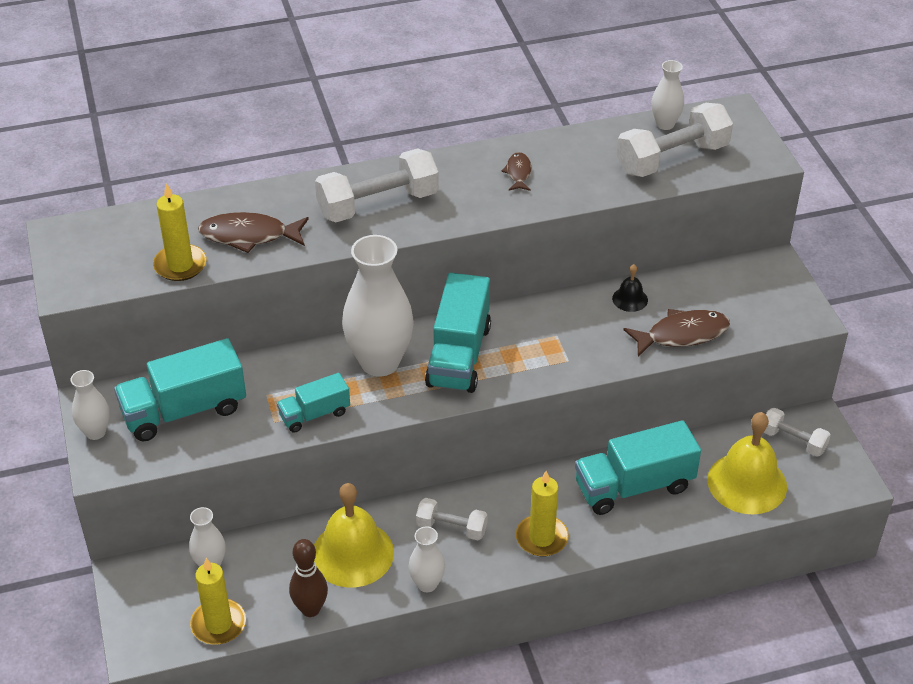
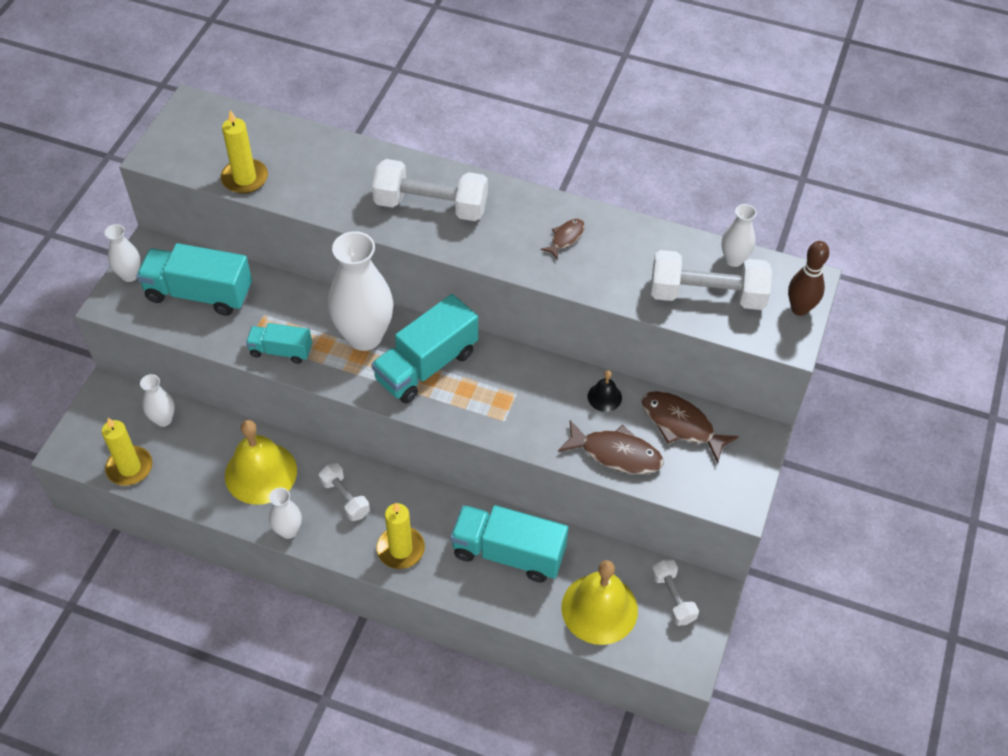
camera: 35 degrees right, 10 degrees up
(249, 235) = (314, 180): brown fish -> brown fish (681, 424)
(310, 609) = (196, 497): brown bowling pin -> brown bowling pin (799, 309)

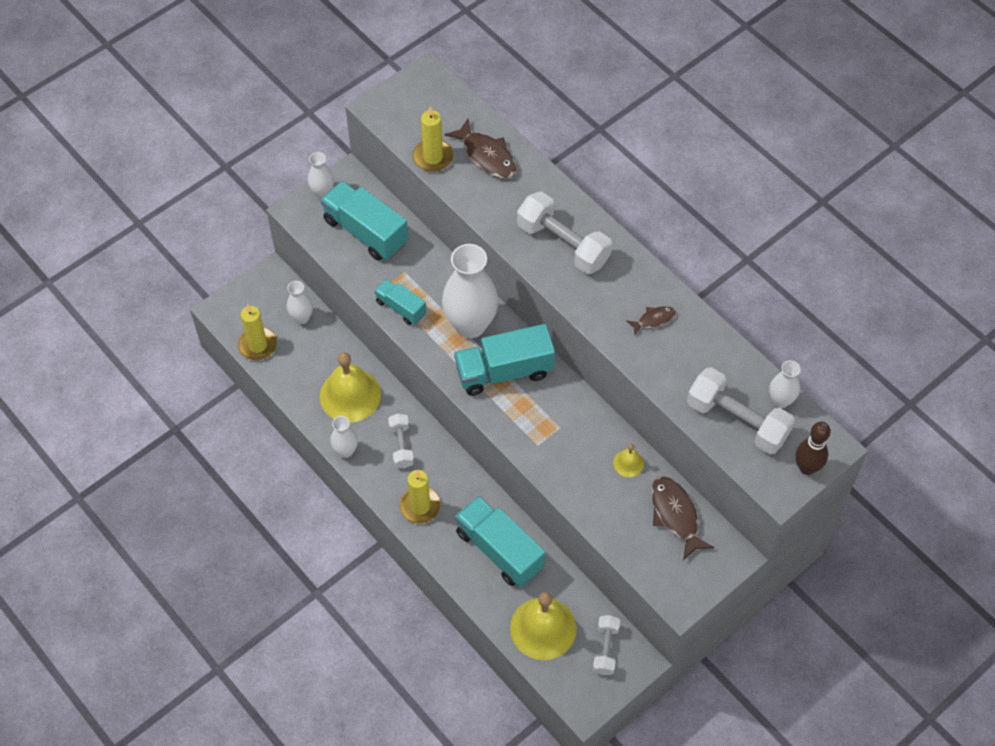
camera: 30 degrees right, 5 degrees up
(604, 397) = (628, 463): black bell -> yellow bell
(616, 454) = (608, 513): brown fish -> brown fish (486, 156)

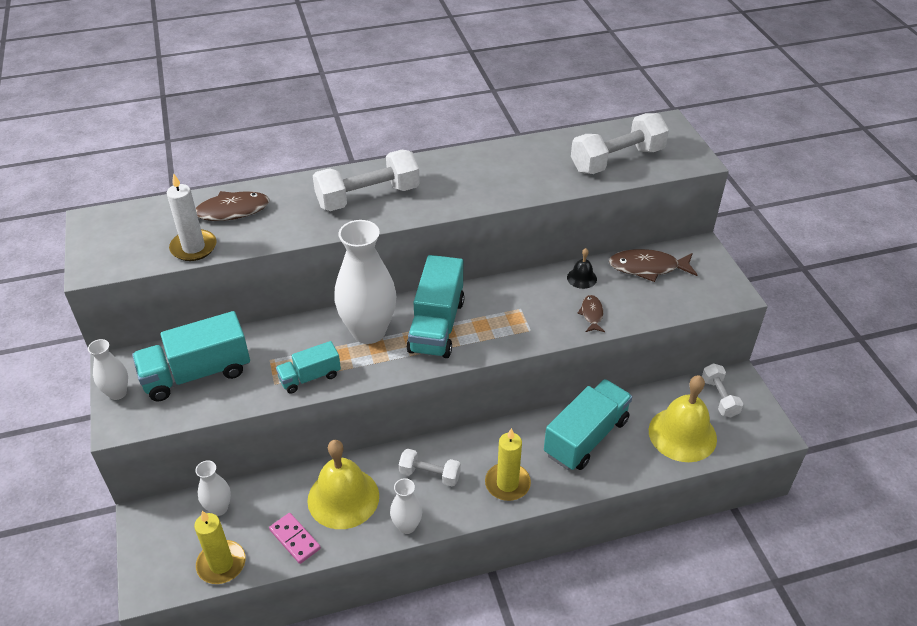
camera: 65 degrees left, 15 degrees down
(299, 381) = (295, 539): none -> pink domino
(433, 157) = (193, 247): yellow candle -> white candle
(499, 550) = (586, 437): turquoise truck -> turquoise truck turned 150 degrees clockwise
(605, 649) = (719, 397): white dumbbell -> white dumbbell turned 45 degrees clockwise
(628, 463) = (581, 278): yellow bell -> black bell
(654, 320) = (488, 171): brown fish -> brown fish (592, 314)
(780, 400) = (610, 133): white vase -> none
(807, 468) = (680, 140): brown bowling pin -> none

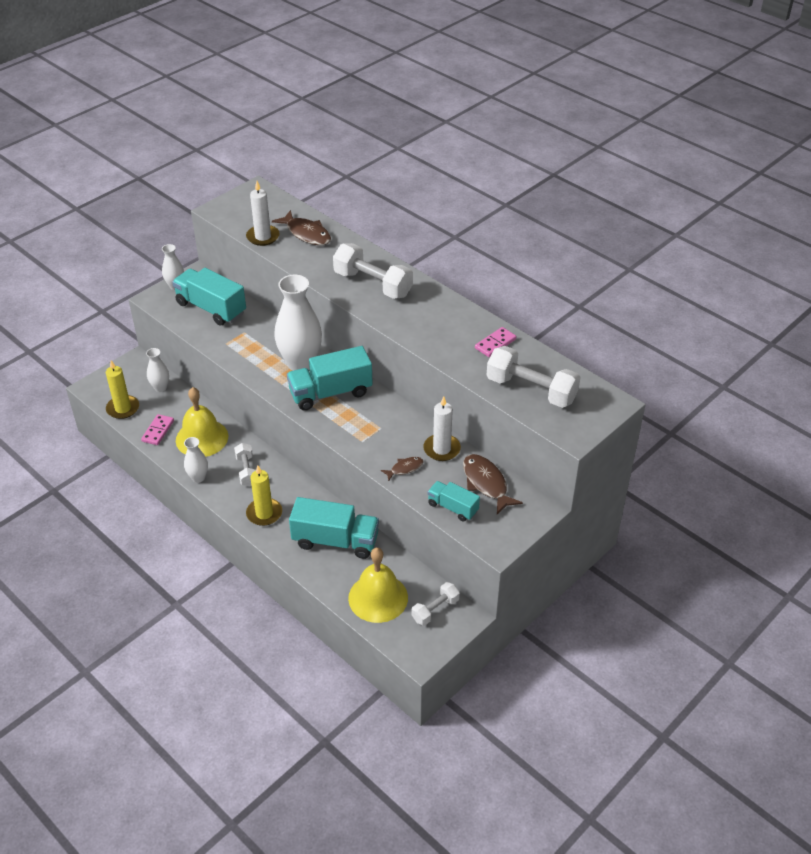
camera: 60 degrees right, 0 degrees up
(310, 377) = (241, 355): turquoise truck -> turquoise truck (453, 507)
(534, 155) = (495, 344): none -> pink domino
(581, 278) = (441, 449): black bell -> white candle

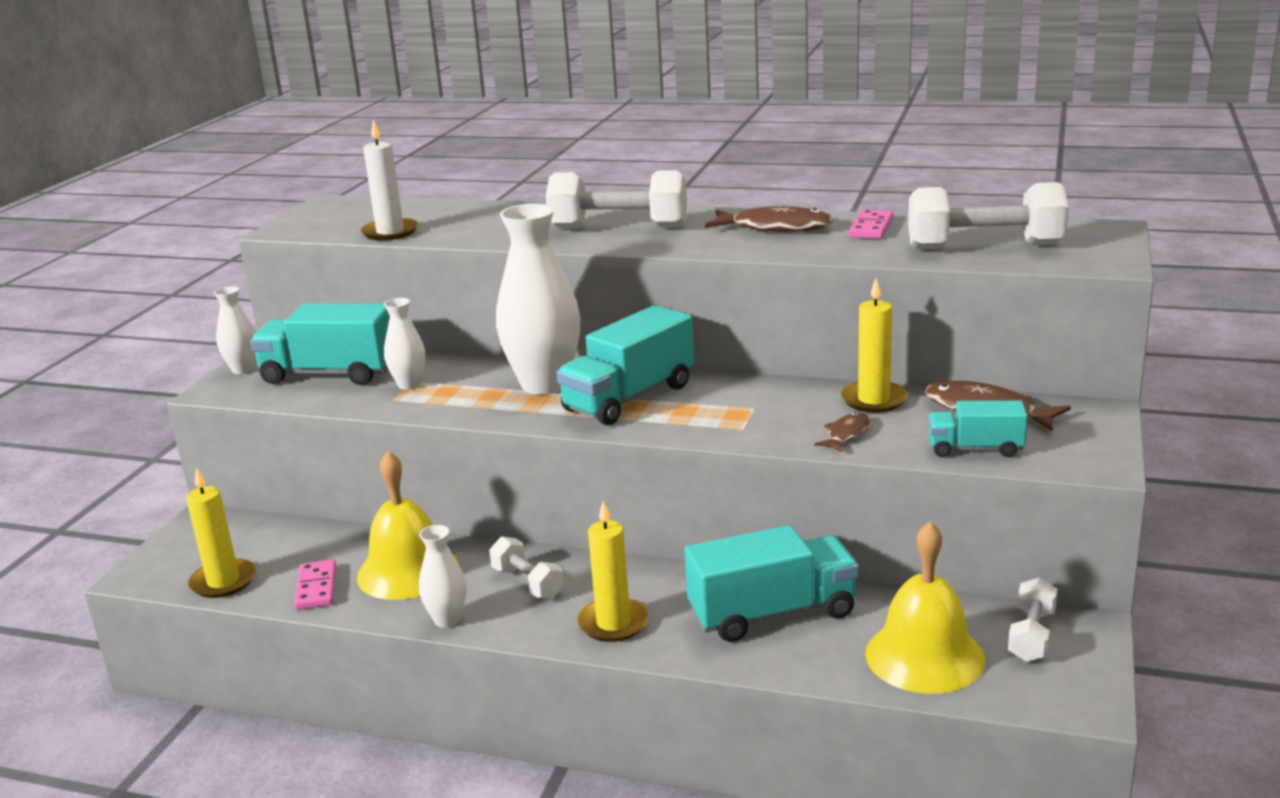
camera: 25 degrees left, 20 degrees down
(160, 388) = (275, 536): white vase -> white vase (409, 384)
(306, 234) = (457, 216): brown fish -> brown fish (775, 228)
(441, 449) = (874, 400): white candle -> yellow candle

